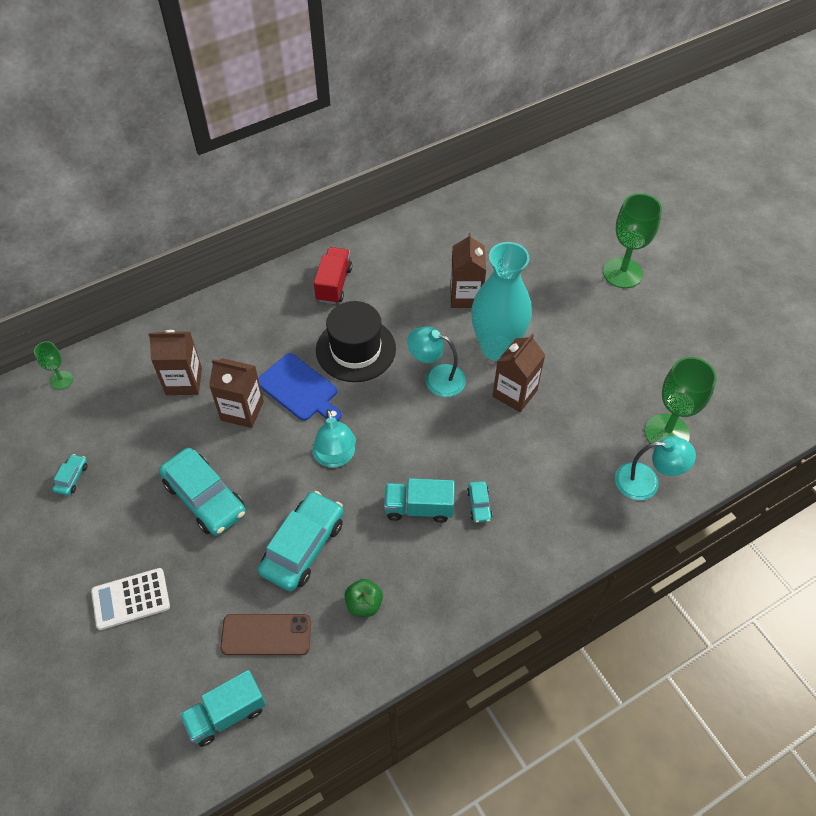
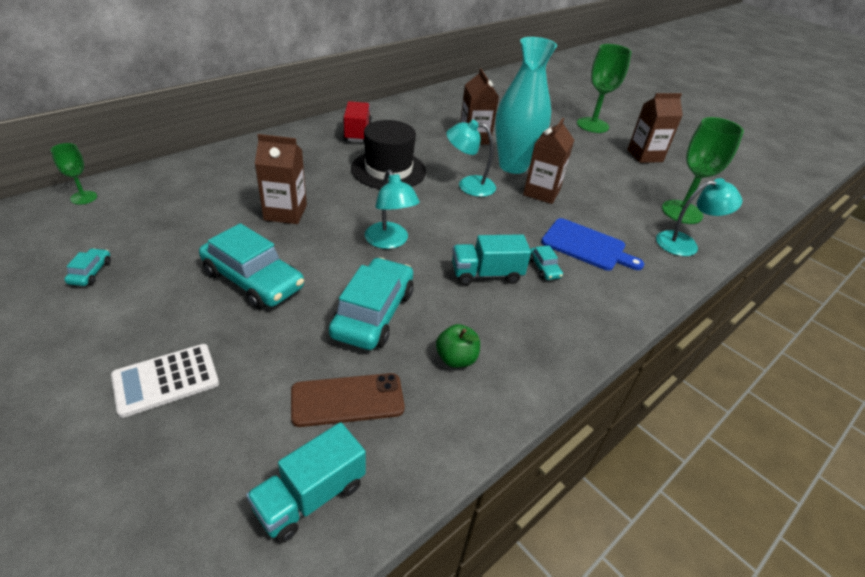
camera: 15 degrees left, 15 degrees down
(184, 381) = (221, 194): brown carton -> brown carton (645, 156)
(299, 389) = (341, 196): blue cutting board -> blue cutting board (586, 246)

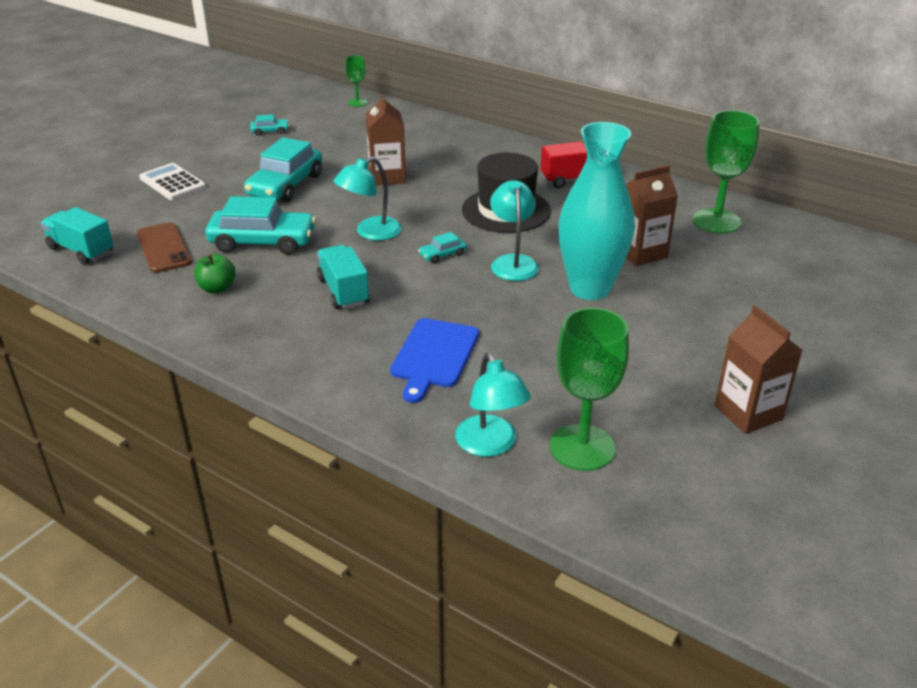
camera: 80 degrees right, 5 degrees down
(541, 192) = (538, 315): brown carton -> none
(544, 268) = (372, 327): turquoise car -> turquoise car (442, 255)
(592, 125) = (808, 353): green goblet -> green goblet (716, 221)

